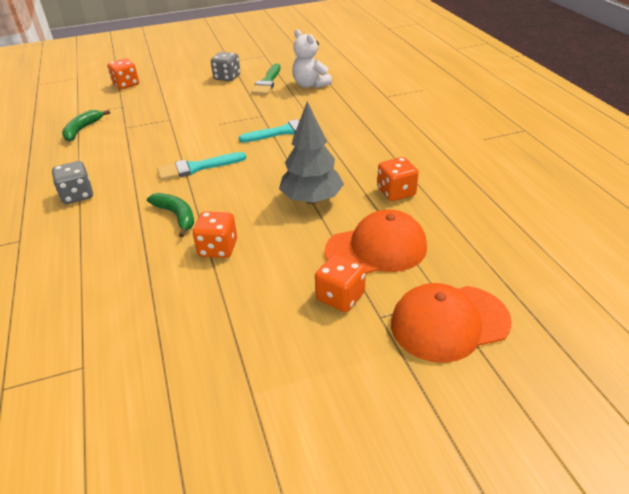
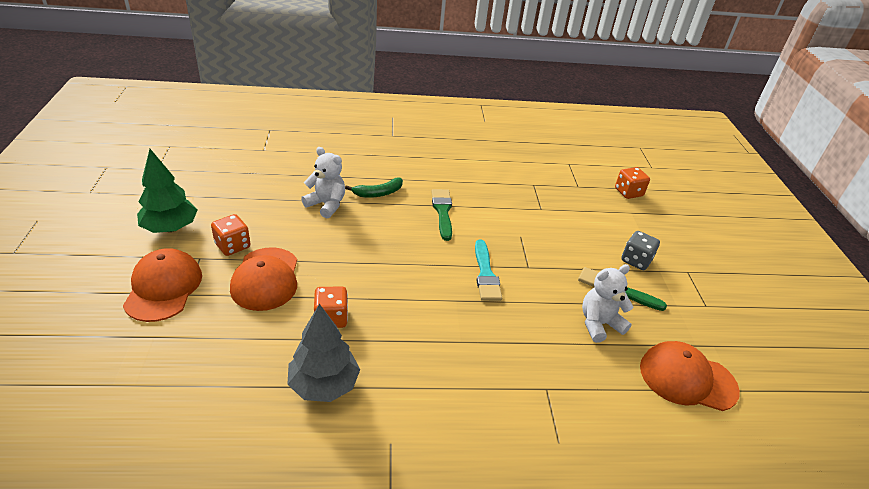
camera: 100 degrees right, 0 degrees up
(77, 195) = (432, 156): grey dice -> none
(82, 129) = (537, 164): green banana -> none
(197, 167) = (442, 212): turquoise brush -> green brush
(218, 248) = (326, 205): orange dice -> white teddy bear
(312, 199) = (355, 262): grey tree -> grey tree (324, 385)
(338, 59) = (687, 378): none -> orange cap
(341, 378) = (170, 228): none -> green tree

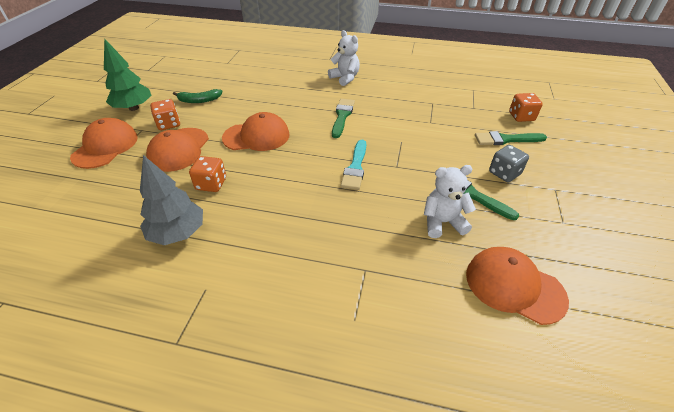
camera: 20 degrees right, 5 degrees up
(326, 205) = (252, 103): white teddy bear -> white teddy bear (345, 78)
(354, 249) = (256, 136): none -> orange cap
(378, 193) = (296, 98): green banana -> green banana (199, 100)
(623, 221) = (506, 139): none -> green brush

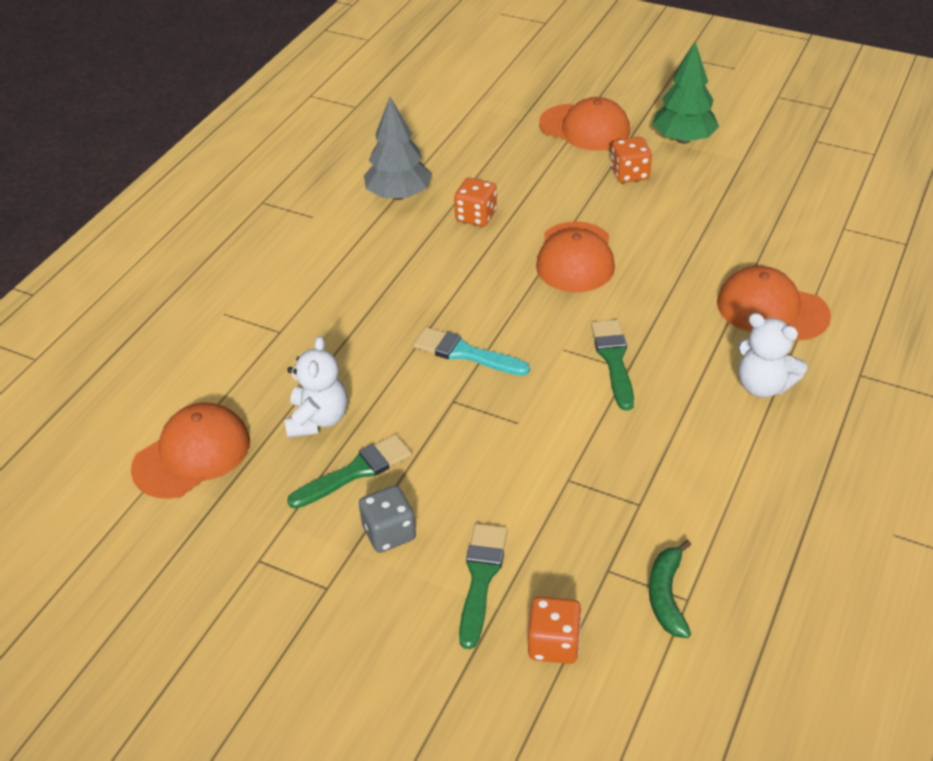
camera: 105 degrees right, 0 degrees up
(179, 149) = (561, 186): orange cap -> orange cap (772, 309)
(199, 100) = (697, 199): green banana -> green banana (667, 595)
(342, 116) = (614, 360): green brush -> green brush turned 120 degrees counterclockwise
(345, 78) = (763, 385): white teddy bear -> white teddy bear turned 60 degrees clockwise

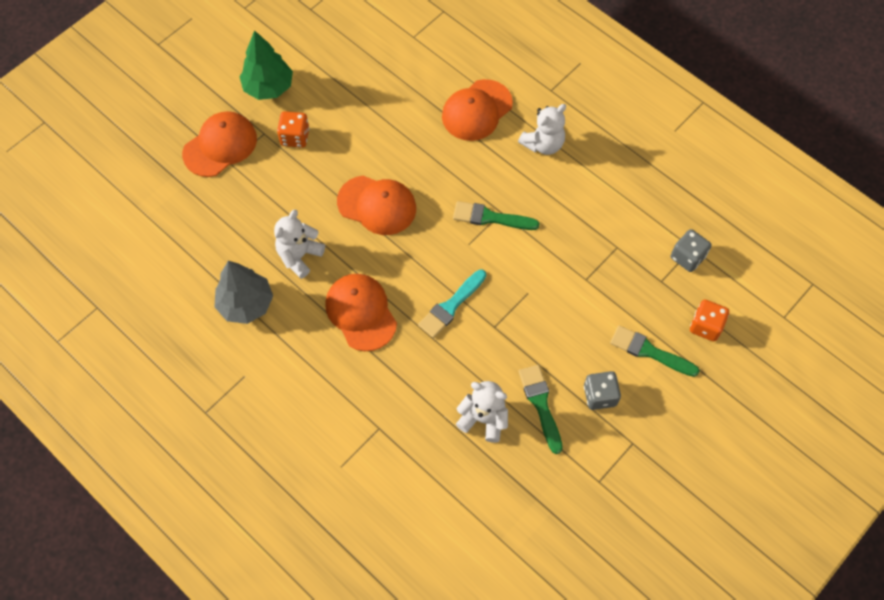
camera: 75 degrees left, 20 degrees up
(192, 454) = (490, 512): orange cap -> orange cap (361, 312)
(476, 216) = (299, 256): orange dice -> white teddy bear
(667, 595) = (687, 257): green banana -> grey dice

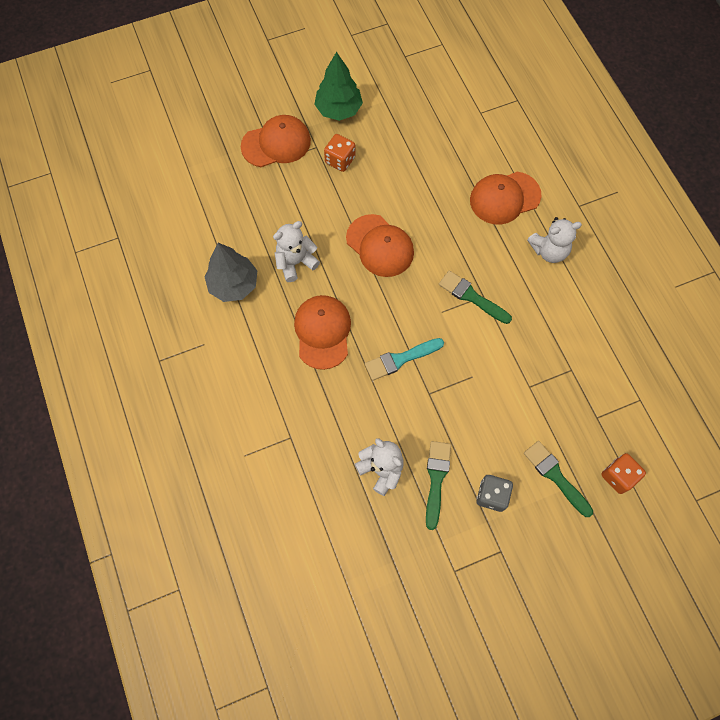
camera: 25 degrees right, 5 degrees up
(687, 257) = (631, 406): grey dice -> none

